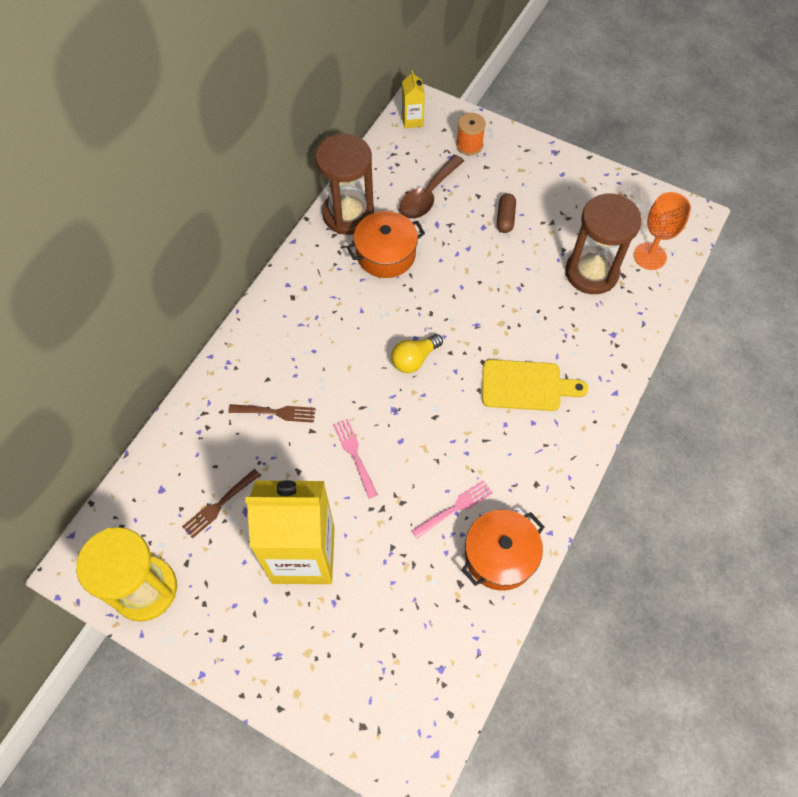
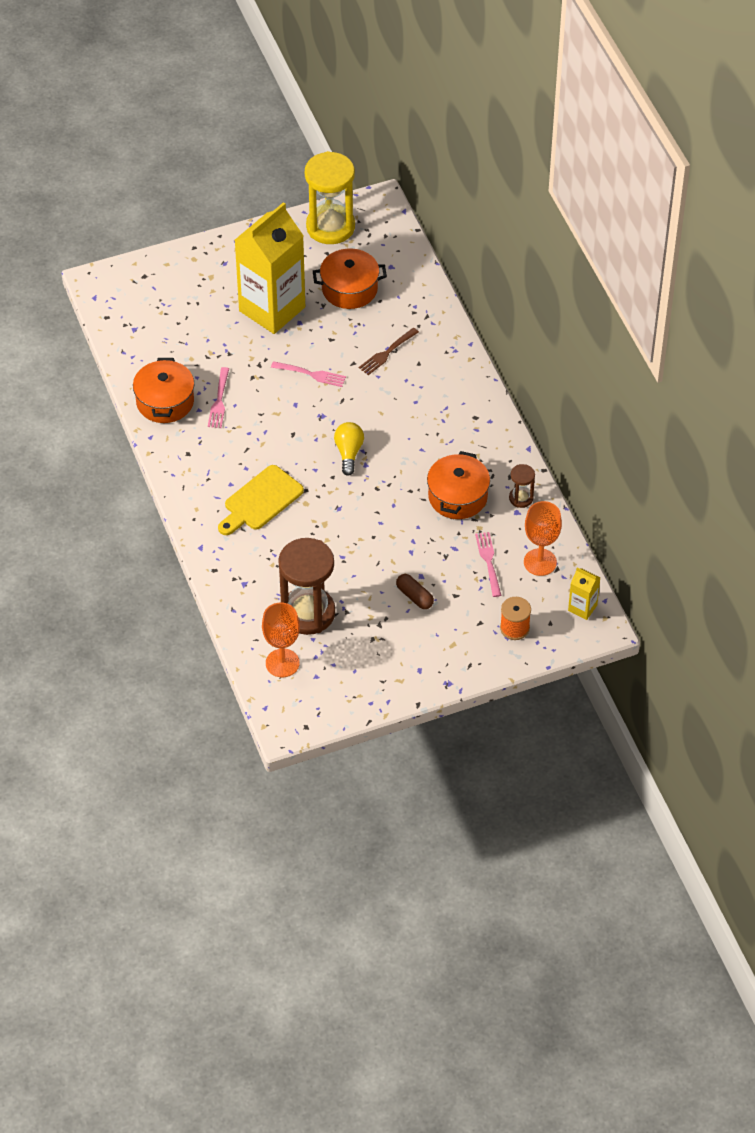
camera: 130 degrees right, 10 degrees down
(220, 504) = (349, 289): brown fork -> orange pot
(348, 214) = (521, 498): brown hourglass -> brown hourglass, size x0.46
(397, 167) = (540, 562): none -> orange goblet
(428, 195) = (489, 562): brown spoon -> pink fork

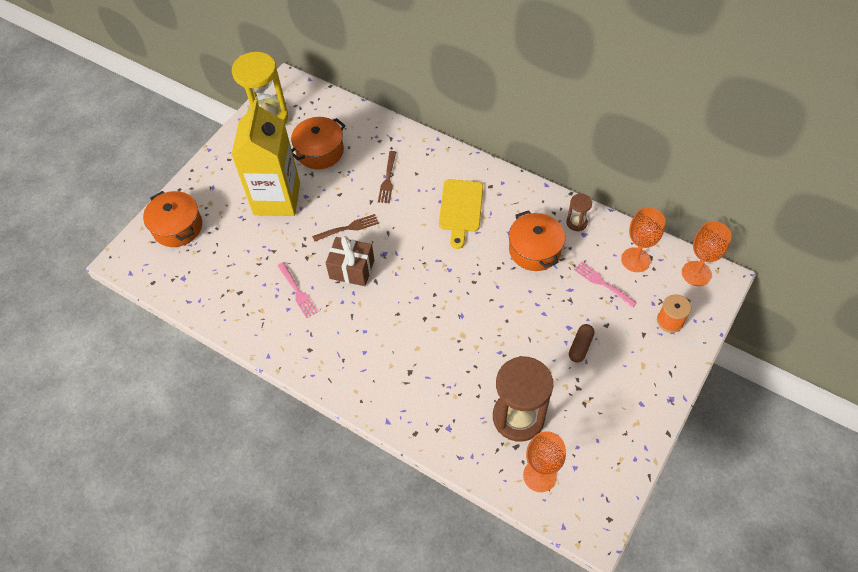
camera: 35 degrees left, 5 degrees up
(165, 401) = (255, 319): orange pot -> orange pot (177, 227)
(260, 501) = (399, 350): yellow cutting board -> yellow cutting board (461, 209)
(282, 411) = (352, 269): none -> brown gift
(310, 374) = (348, 228): pink fork -> brown fork
(349, 453) = (429, 268): yellow light bulb -> none
(414, 596) = (580, 346): brown capsule -> brown capsule turned 75 degrees counterclockwise
(582, 608) = (696, 273): yellow carton -> orange goblet

